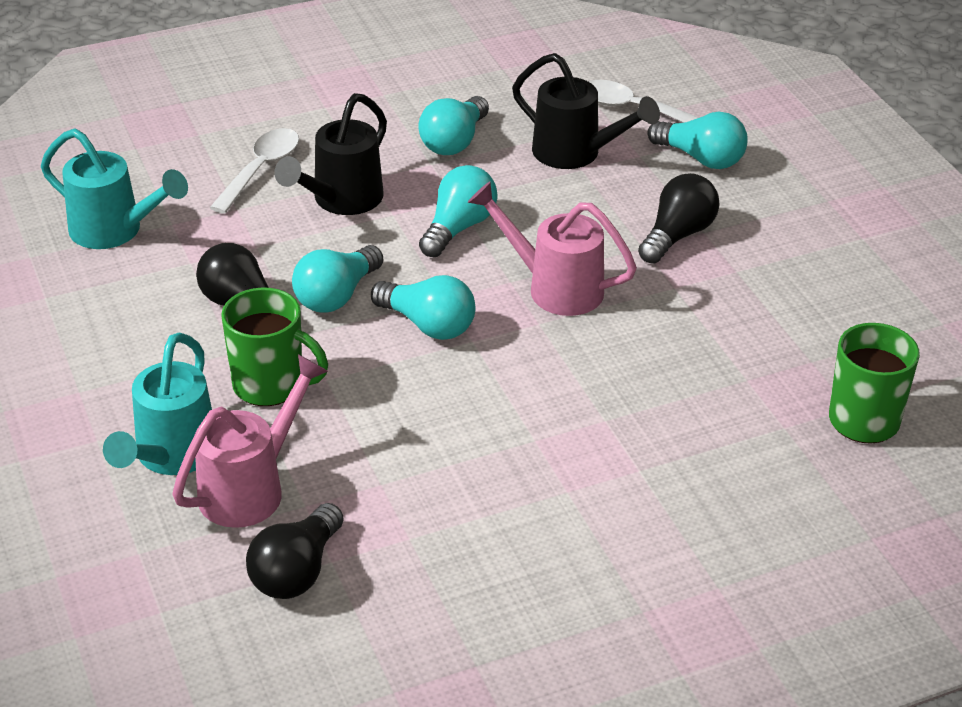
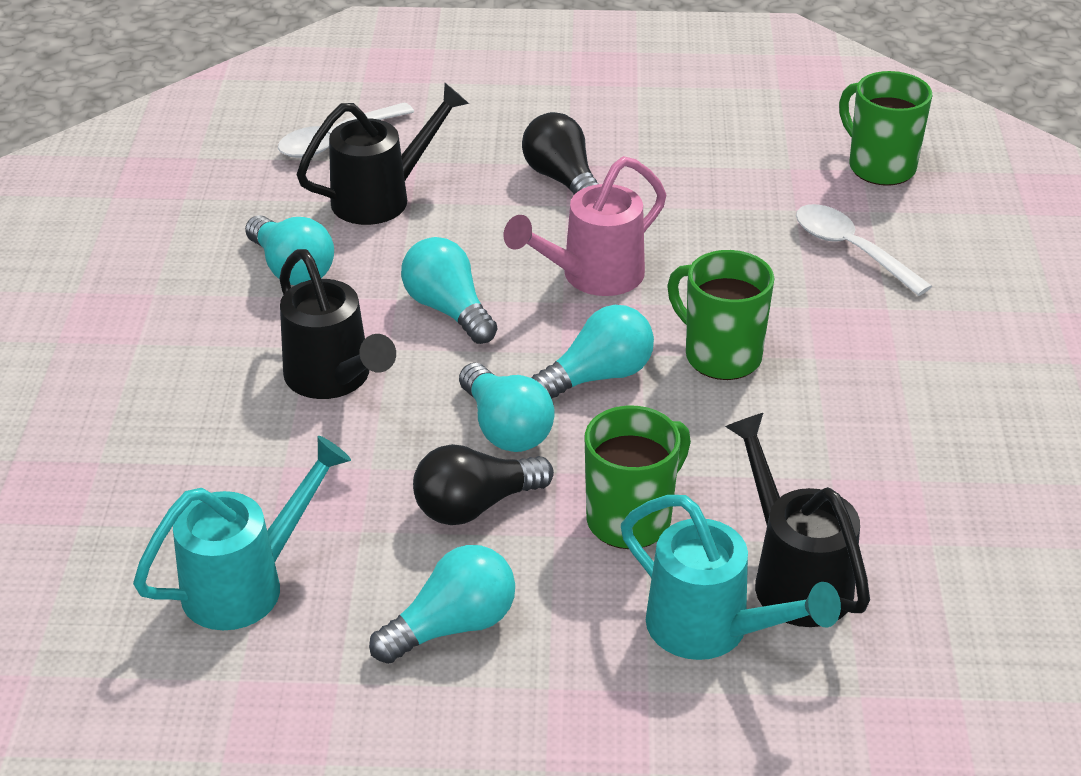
camera: 65 degrees left, 0 degrees up
(251, 488) = (794, 577): pink watering can -> black watering can
(261, 169) = (221, 426): white spoon -> white spoon (850, 249)
(296, 571) = (938, 574): black light bulb -> none
(499, 384) = (720, 355): none -> green mug
(701, 158) = (452, 128): turquoise light bulb -> turquoise light bulb (452, 626)

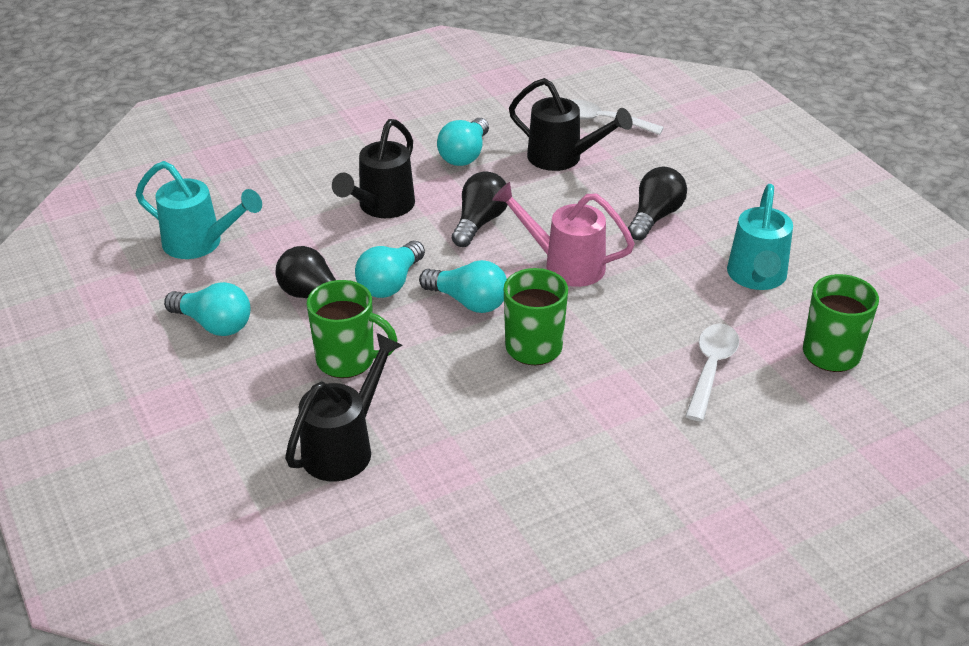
camera: 60 degrees right, 0 degrees up
(448, 309) = (480, 222): turquoise light bulb -> black light bulb
(711, 630) = (274, 425): turquoise watering can -> turquoise watering can (756, 278)

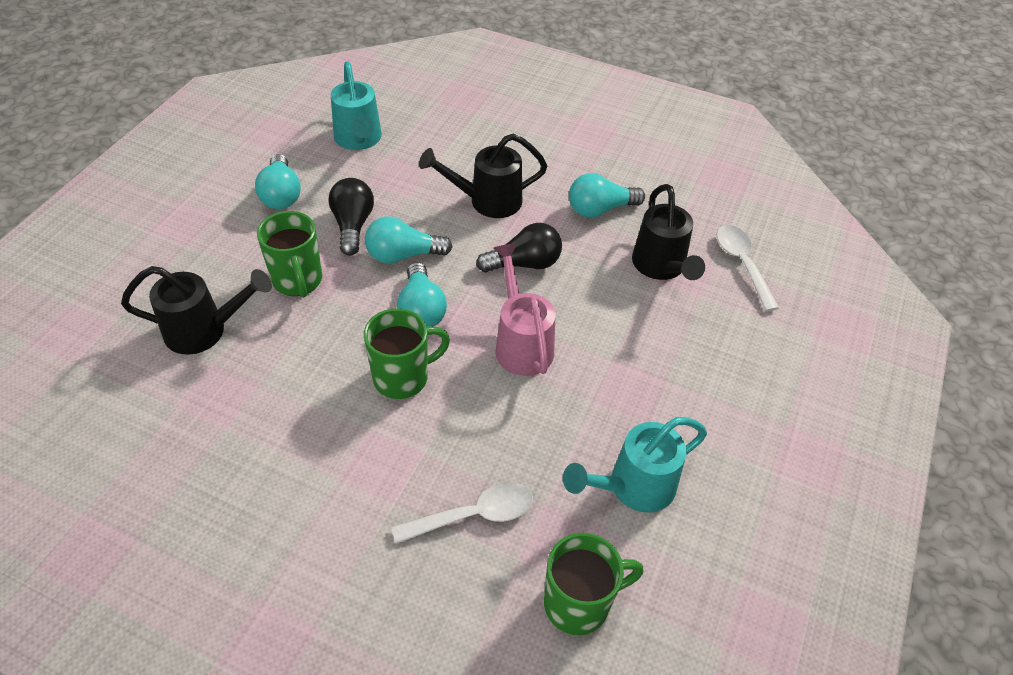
camera: 50 degrees right, 10 degrees up
(655, 217) = (646, 368): black light bulb -> none

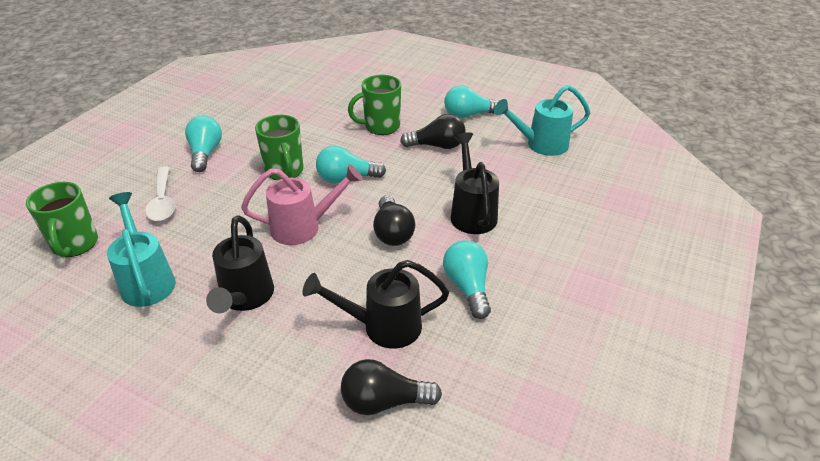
camera: 95 degrees right, 10 degrees down
(205, 331) = (341, 98): black watering can -> black watering can (245, 298)
(403, 255) = (405, 169): turquoise light bulb -> turquoise light bulb (205, 153)
(742, 264) = (384, 401): white spoon -> black light bulb

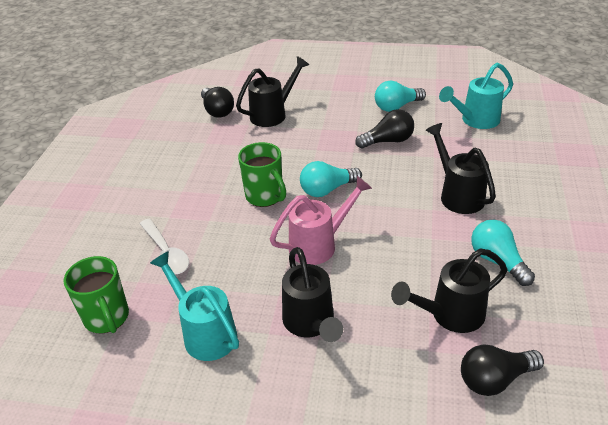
camera: 15 degrees left, 0 degrees up
(205, 153) = (175, 197): turquoise light bulb -> none
(344, 98) = (273, 114): none -> black watering can
(381, 127) = (325, 134): green mug -> none
(392, 232) = (402, 229): black light bulb -> black light bulb (217, 111)

